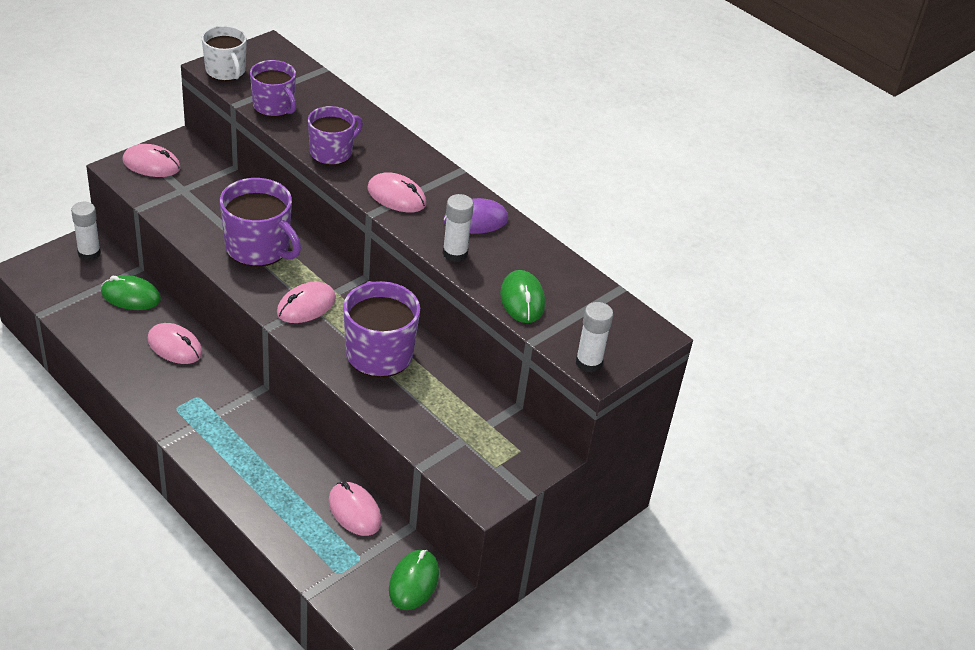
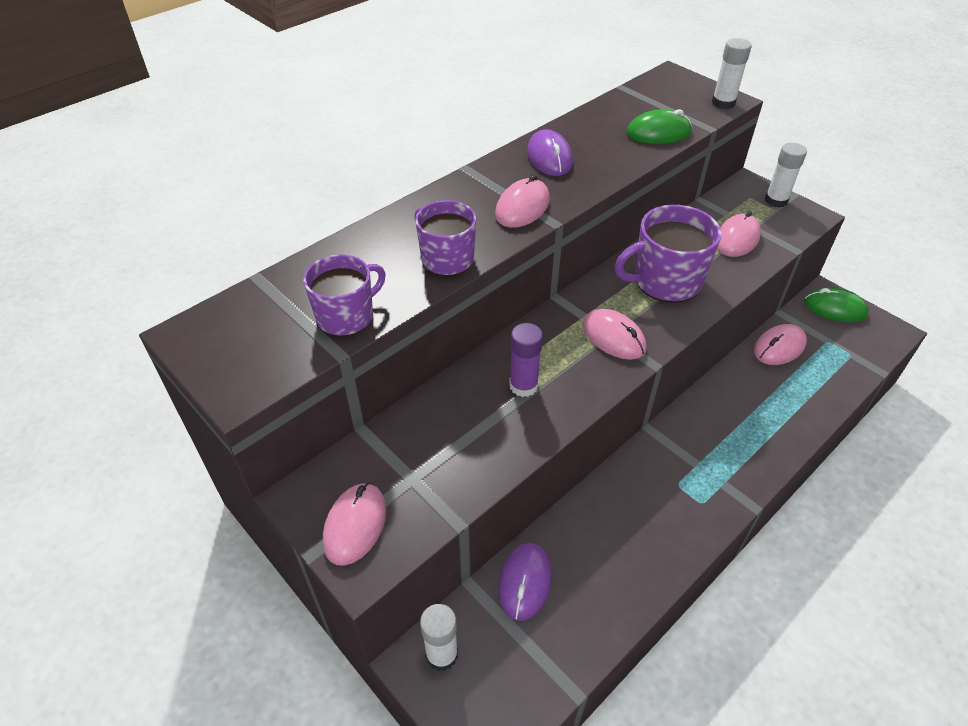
camera: 85 degrees left, 5 degrees up
(131, 296) = (524, 582): green mouse -> purple mouse
(175, 346) = (606, 518): pink mouse -> pink mouse (737, 239)
(226, 71) = (252, 374): white mug -> none
(259, 248) = (523, 386): purple mug -> purple glue stick
(455, 253) = (606, 169): white glue stick -> white glue stick (776, 200)

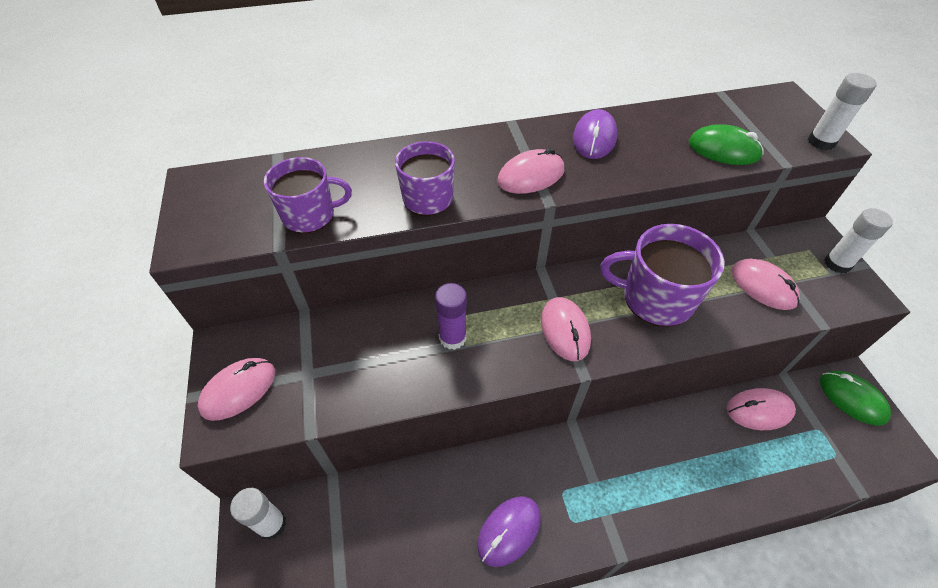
camera: 30 degrees right, 5 degrees up
(524, 582) = (372, 503): purple mouse -> purple mouse (509, 531)
(737, 239) = (763, 286): pink mouse -> pink mouse turned 75 degrees clockwise

